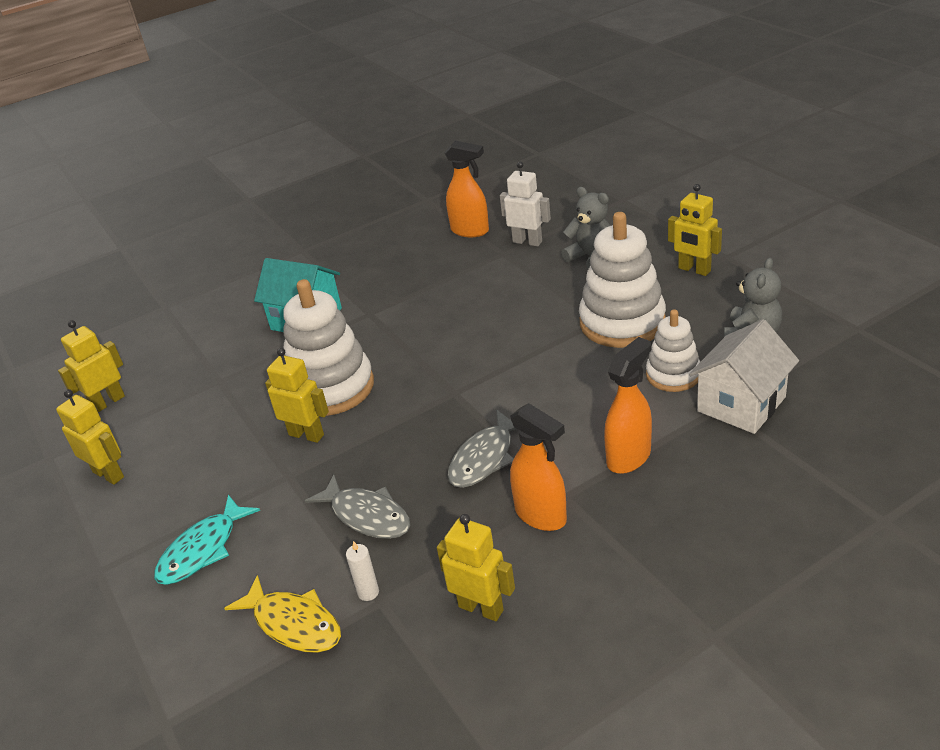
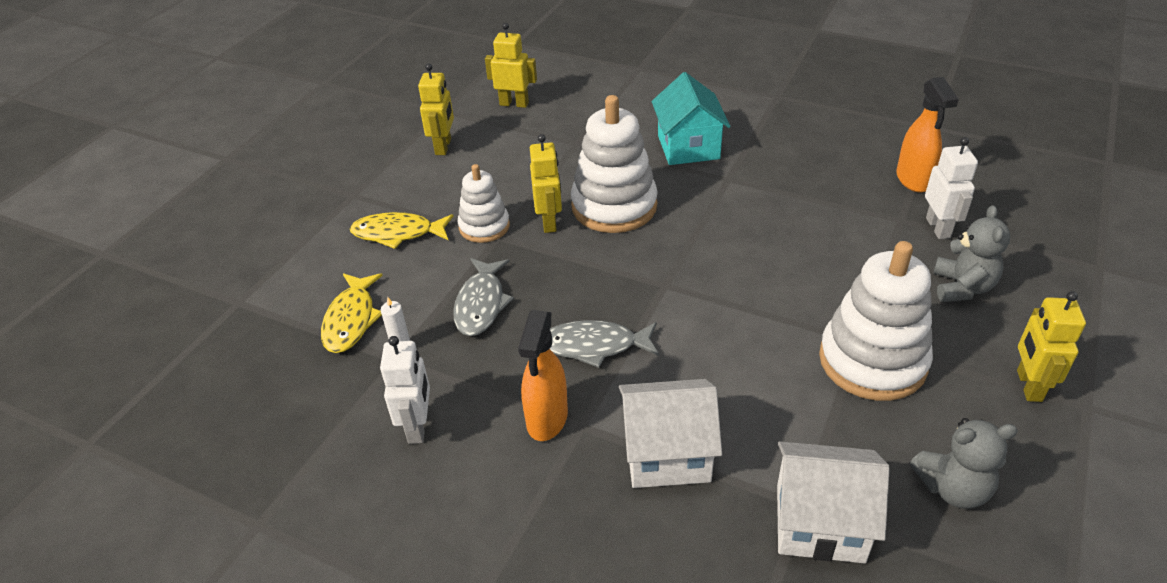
camera: 55 degrees right, 5 degrees up
(203, 549) = (398, 233): turquoise fish -> yellow fish
(481, 608) = (418, 426): yellow robot -> white robot
(629, 457) = (667, 454): orange spray bottle -> white house
(673, 375) = (821, 440): white stacking toy -> white stacking toy (484, 226)

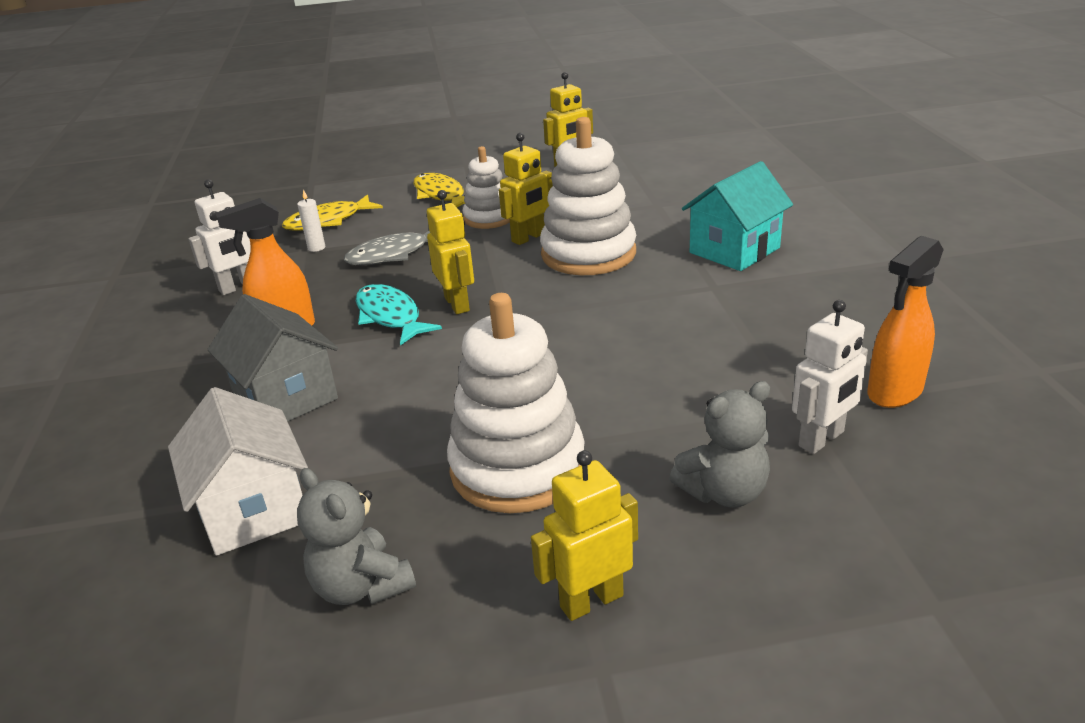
camera: 55 degrees right, 10 degrees down
(514, 104) = (671, 162): yellow robot -> yellow robot (457, 304)
(595, 346) = (390, 316): grey fish -> turquoise fish
(667, 454) = (285, 397): white house -> grey house

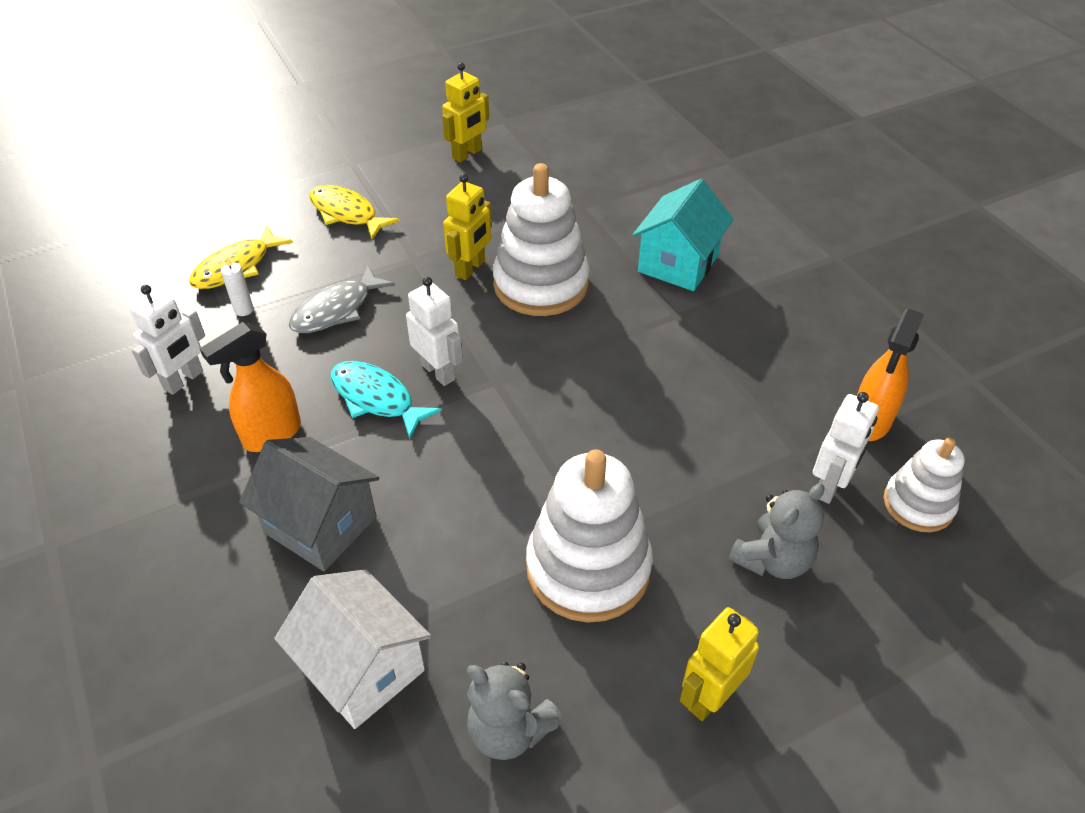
camera: 20 degrees left, 15 degrees up
(457, 304) = (438, 372): yellow robot -> white robot
(489, 218) = (416, 244): white stacking toy -> white stacking toy (918, 504)

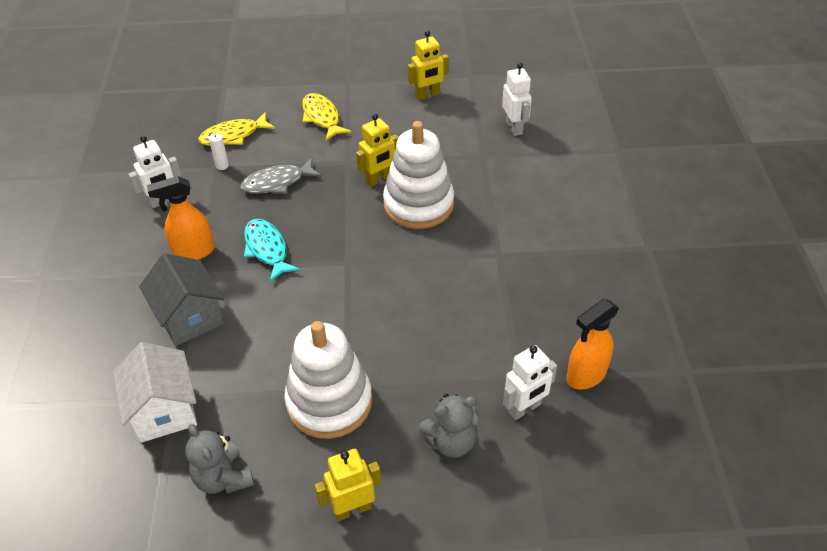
camera: 25 degrees right, 0 degrees up
(438, 372) = (315, 244): white robot -> white robot (514, 128)
(678, 263) = (525, 218): turquoise house -> none
(918, 504) = (579, 444): white stacking toy -> none

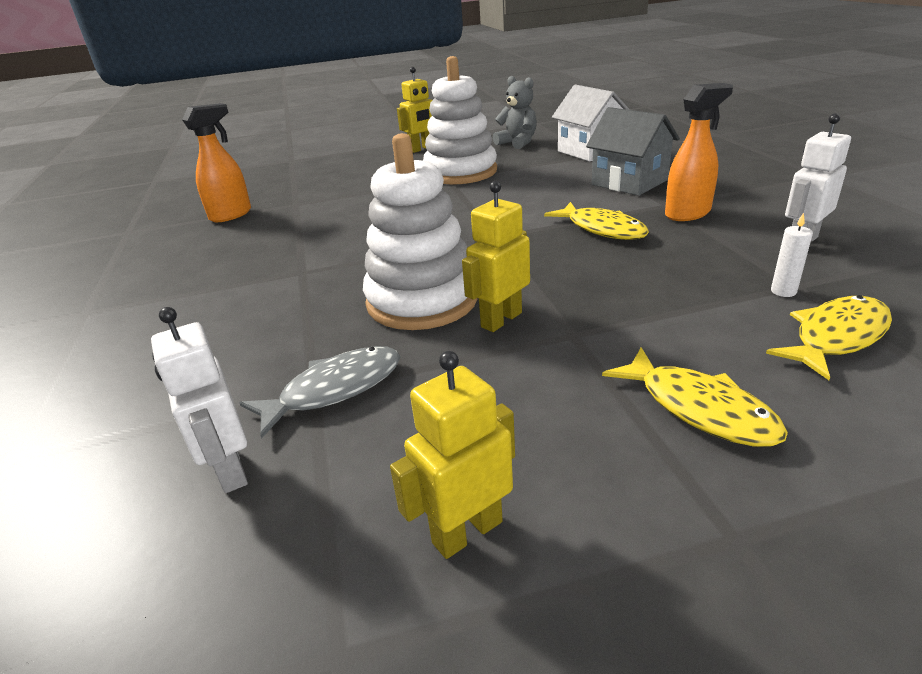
camera: 170 degrees right, 15 degrees down
(267, 249) = (602, 229): turquoise fish -> yellow fish
(277, 182) = (664, 287): grey fish -> grey fish (334, 390)
(451, 442) = (356, 175): grey teddy bear -> none
(524, 409) = (293, 194): white robot -> none

